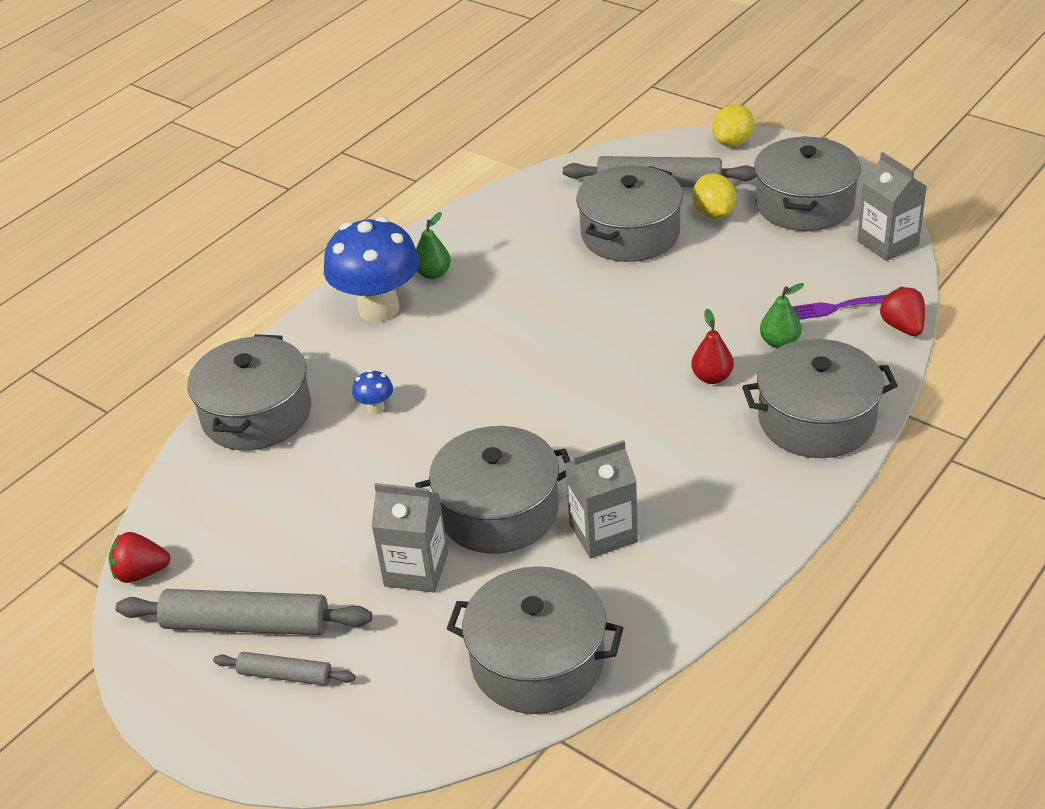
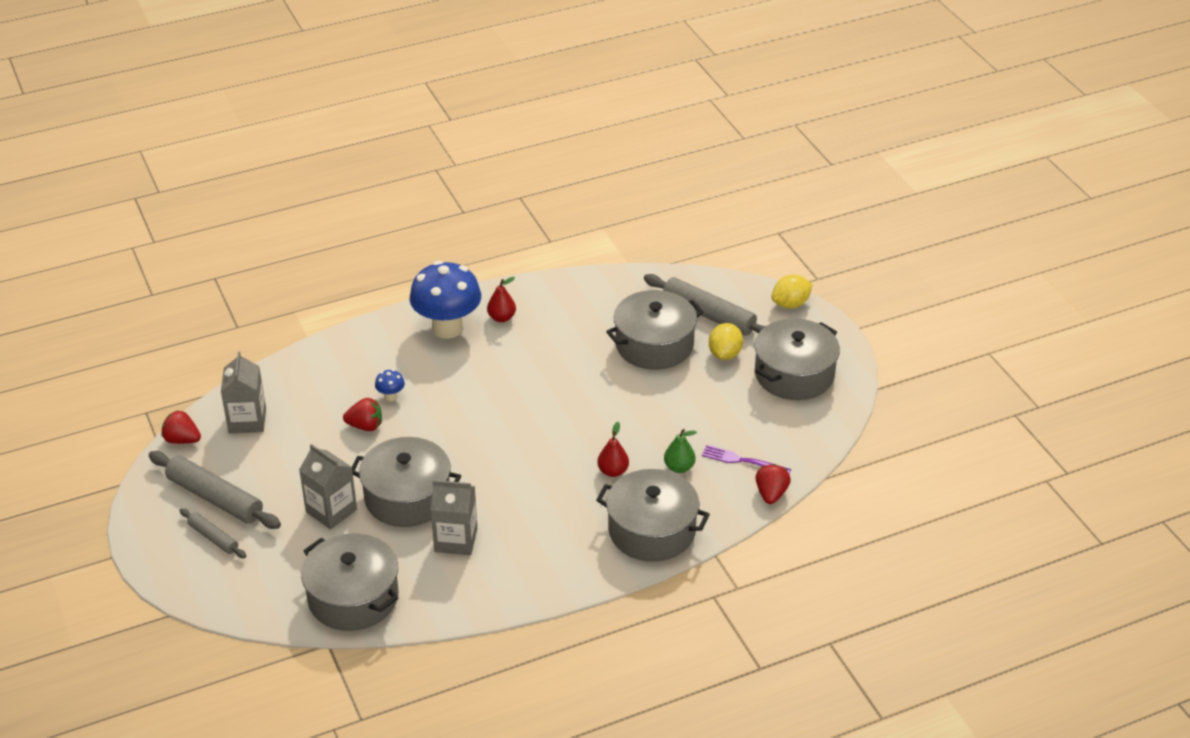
camera: 25 degrees right, 0 degrees up
(257, 414) = (319, 368): grey pot -> none
(373, 453) = (365, 426): none -> red strawberry
(433, 274) = (501, 318): green pear -> red pear
(887, 243) = (822, 429): grey carton -> grey carton (247, 421)

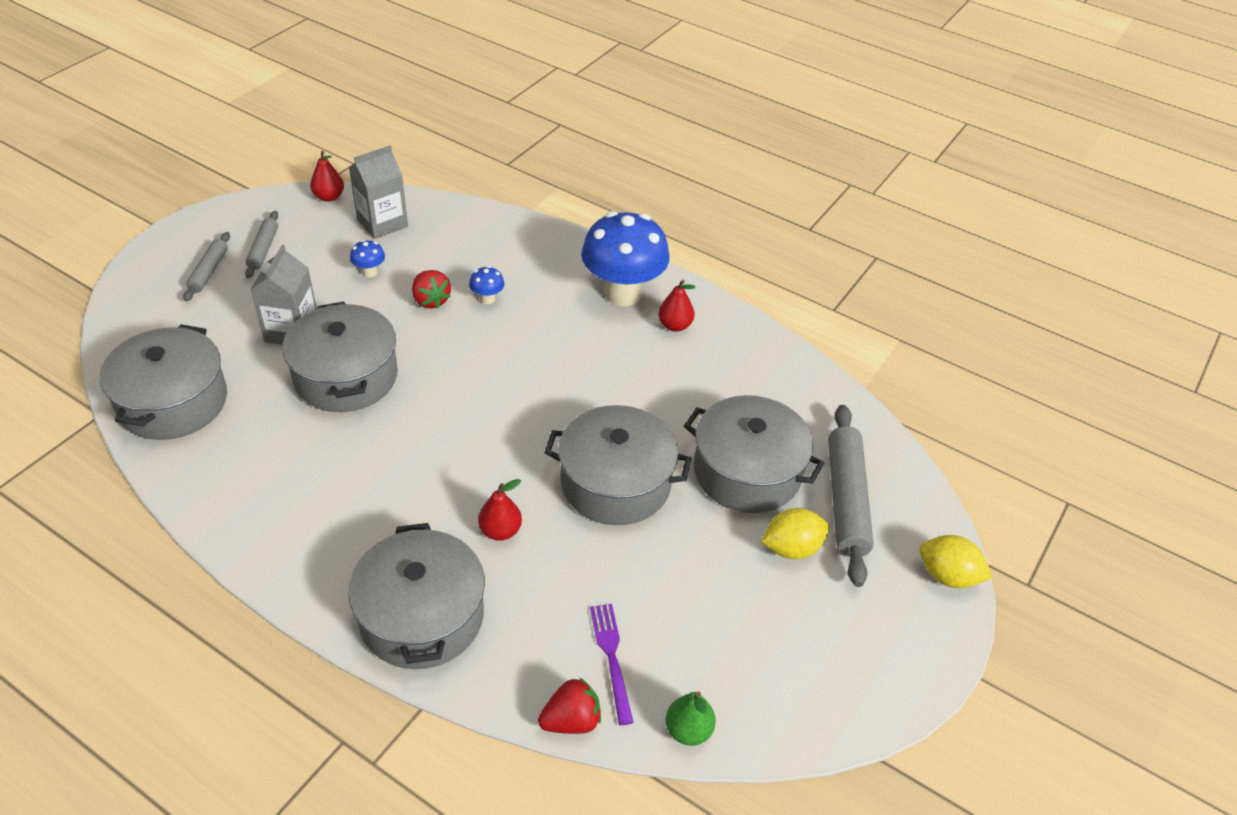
camera: 55 degrees right, 5 degrees up
(182, 440) = (329, 197): red strawberry -> red pear
(215, 498) = (263, 249): grey rolling pin -> grey rolling pin, size x0.55
(301, 447) = (369, 272): none -> blue mushroom
(456, 540) = (302, 443): grey carton -> none
(679, 467) = (552, 594): green pear -> green pear (688, 730)
(794, 374) = (819, 642): grey pot -> grey pot (615, 483)

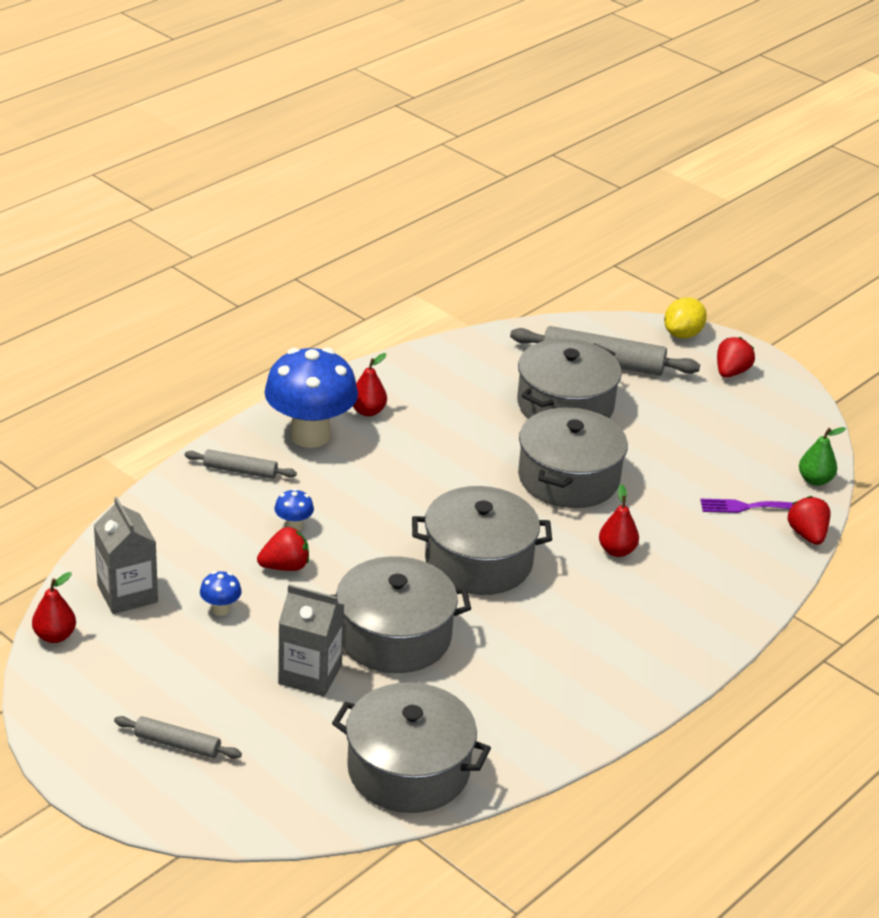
camera: 80 degrees left, 10 degrees down
(263, 249) = (147, 696): grey rolling pin -> grey rolling pin (240, 471)
(422, 616) = (707, 604): grey pot -> grey pot (478, 561)
(791, 548) = (650, 399): yellow lemon -> none
(889, 631) = (731, 372): none -> red strawberry

